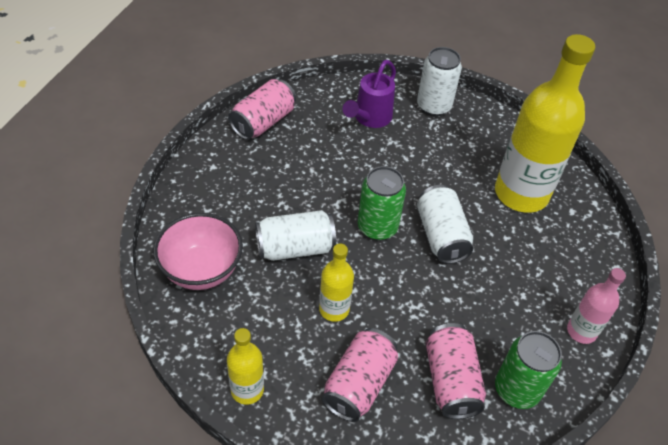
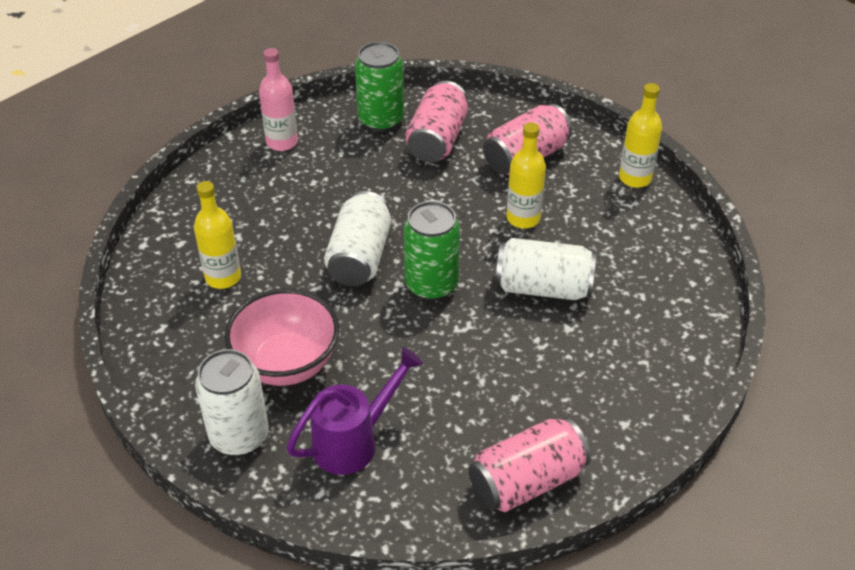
camera: 155 degrees left, 5 degrees down
(201, 270) = (663, 291): pink bowl -> pink bowl (287, 364)
(521, 193) = (223, 277): yellow bottle -> yellow bottle, size x0.48

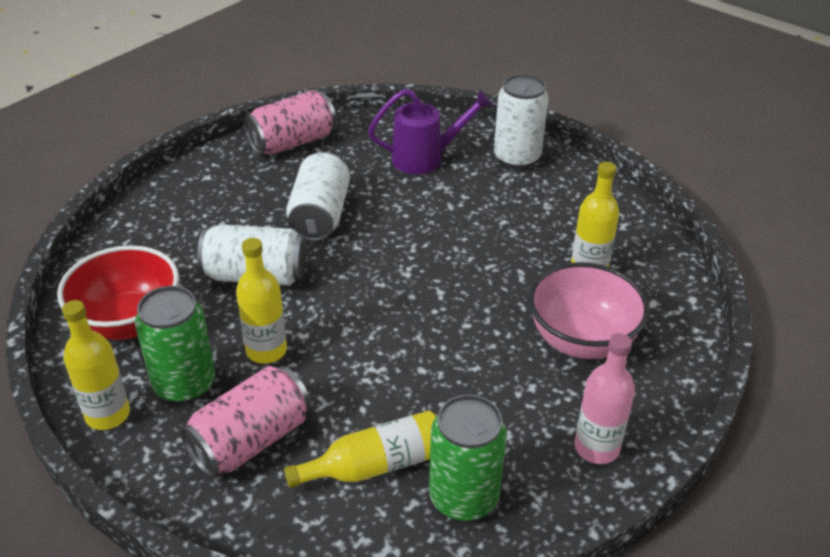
camera: 175 degrees right, 5 degrees down
(287, 364) = (496, 203): pink bowl -> pink bowl (581, 340)
(354, 441) = (426, 158): purple watering can -> purple watering can turned 150 degrees counterclockwise
(360, 257) = (452, 297): white can -> white can (320, 216)
(431, 285) = (372, 273): green can -> green can (185, 384)
(437, 140) = (376, 465): pink can -> yellow bottle
(647, 247) = (129, 322): none -> red bowl

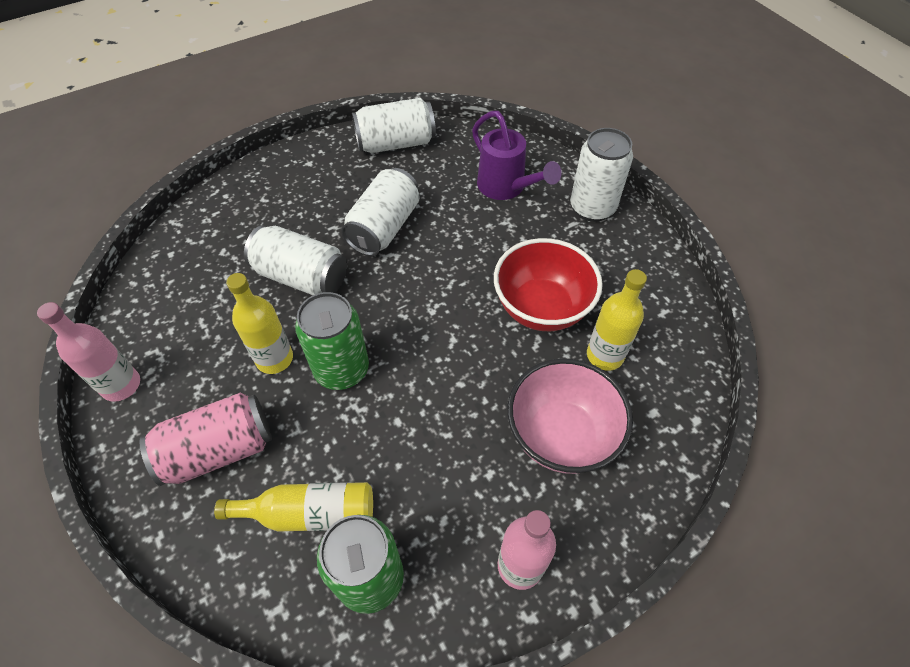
camera: 20 degrees right, 15 degrees up
(108, 415) = (121, 385): yellow bottle -> pink bottle
(129, 322) = (180, 296): red bowl -> red bowl (541, 308)
(185, 384) = (193, 374): green can -> green can (342, 369)
(292, 142) = (395, 143): pink can -> white can
(426, 158) = (506, 188): purple watering can -> purple watering can turned 45 degrees clockwise

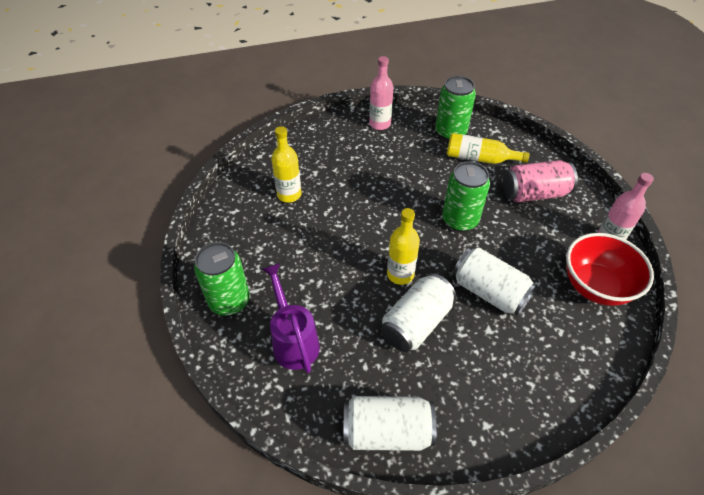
camera: 165 degrees left, 5 degrees down
(274, 359) = (505, 236): yellow bottle -> yellow bottle (400, 274)
(541, 308) = (314, 230): red bowl -> red bowl (595, 286)
(561, 435) = (337, 163): pink bowl -> none
(592, 208) = (229, 301): white can -> green can

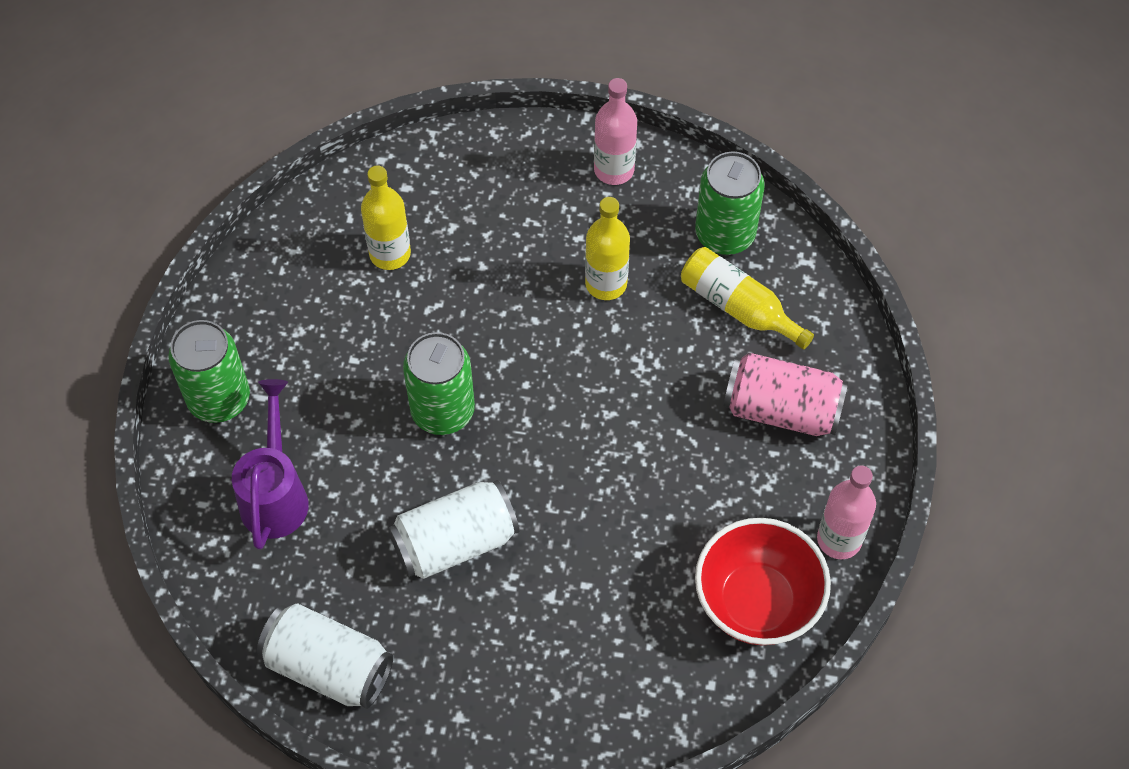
camera: 25 degrees right, 10 degrees up
(400, 274) = (478, 459): yellow bottle -> yellow bottle (606, 284)
(460, 220) = (626, 407): green can -> green can (442, 411)
(489, 292) = (590, 541): white can -> none

